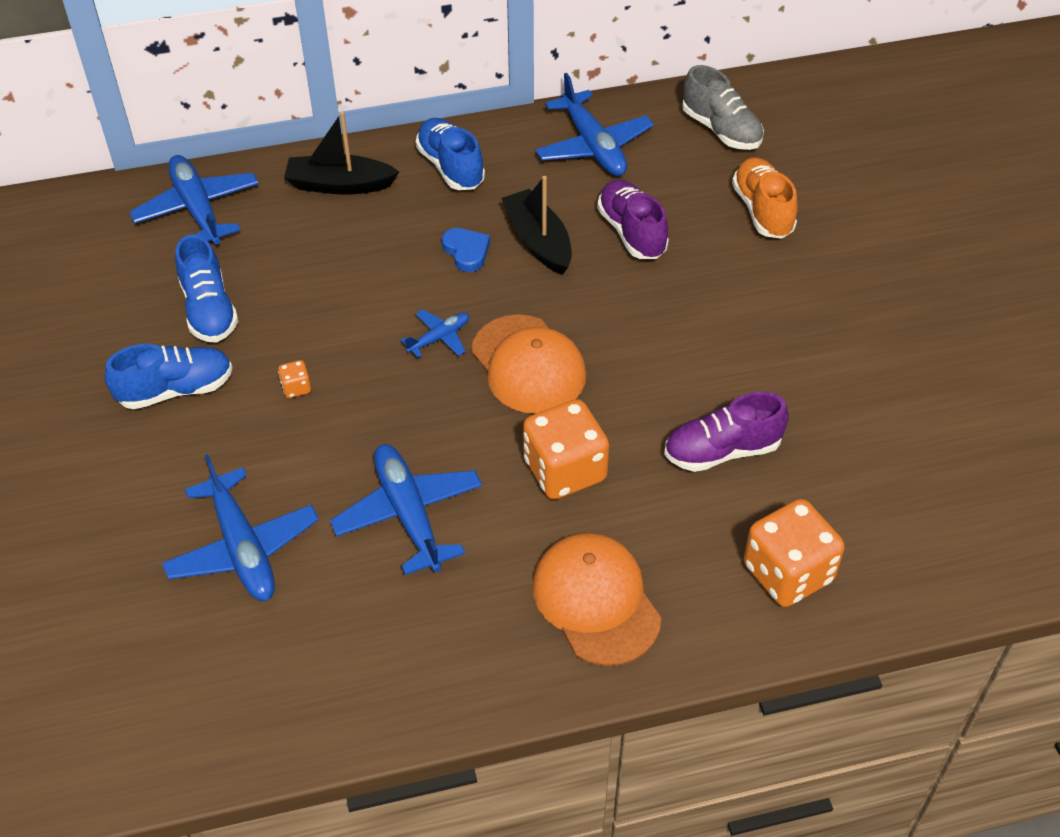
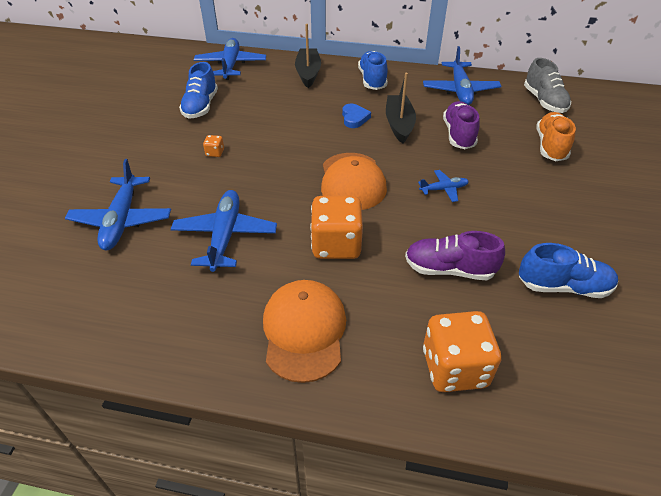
camera: 25 degrees right, 5 degrees down
(176, 390) = (155, 135): blue shoe -> blue shoe (563, 286)
(339, 185) = (308, 73): black boat -> black boat turned 60 degrees clockwise
(439, 338) = (310, 153): blue plane -> blue plane (444, 189)

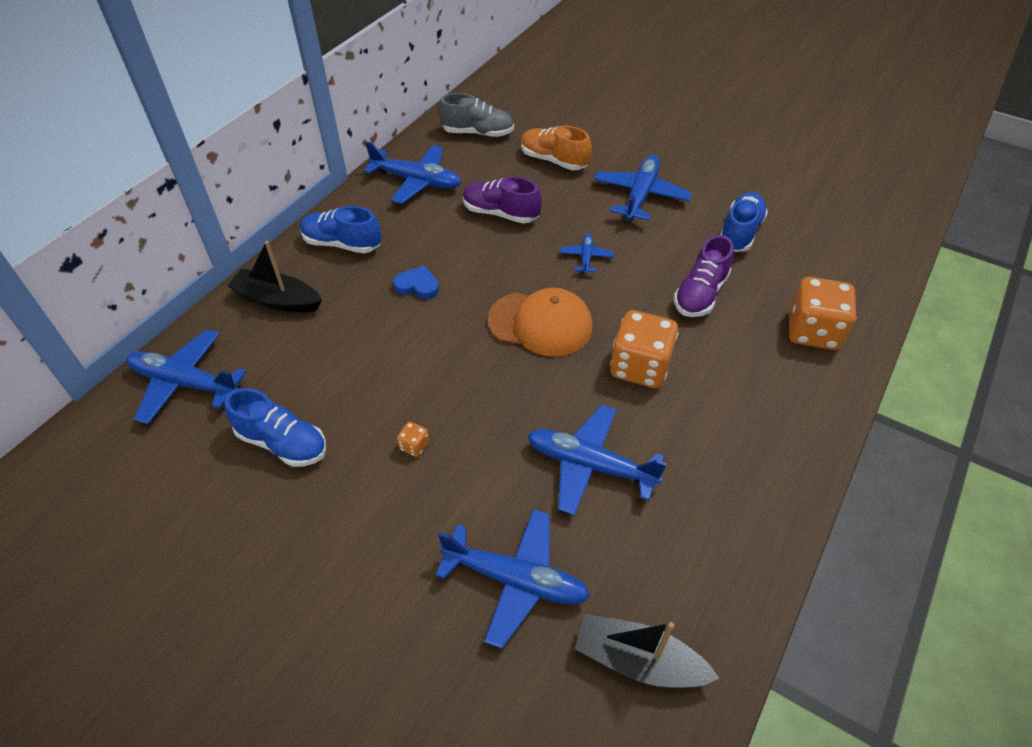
camera: 70 degrees left, 5 degrees up
(304, 331) = (752, 425): orange cap -> none
(399, 124) = (454, 252): black boat -> black boat (638, 660)
(554, 206) = (640, 195): none -> blue plane

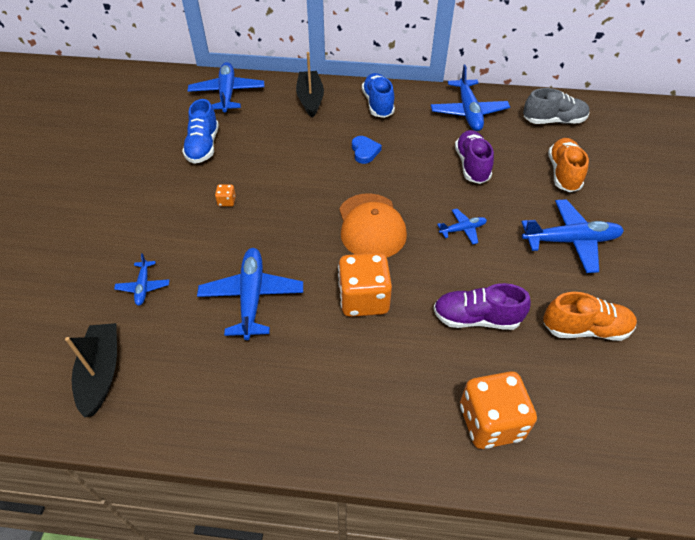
camera: 65 degrees right, 0 degrees up
(477, 133) = (553, 121): grey shoe -> grey shoe turned 75 degrees counterclockwise
(516, 580) = (143, 287): blue plane -> blue plane, size x0.52
(740, 233) = (585, 329): blue shoe -> orange shoe

